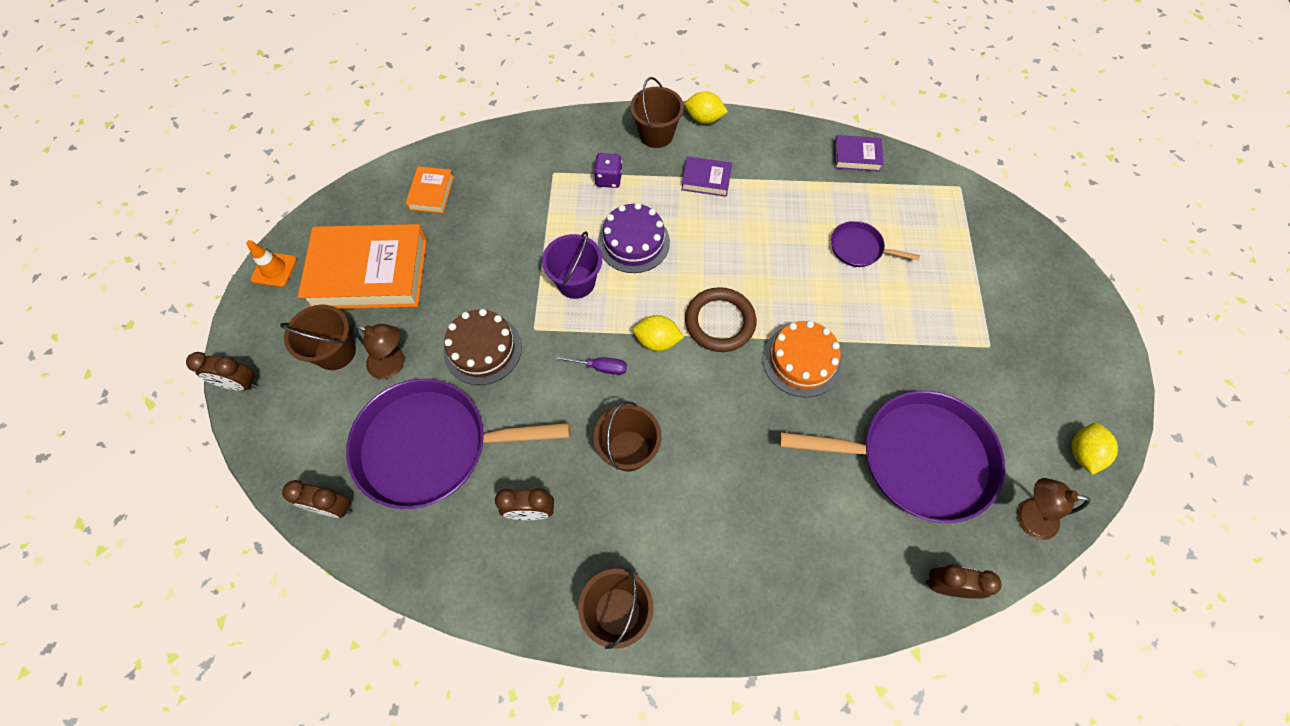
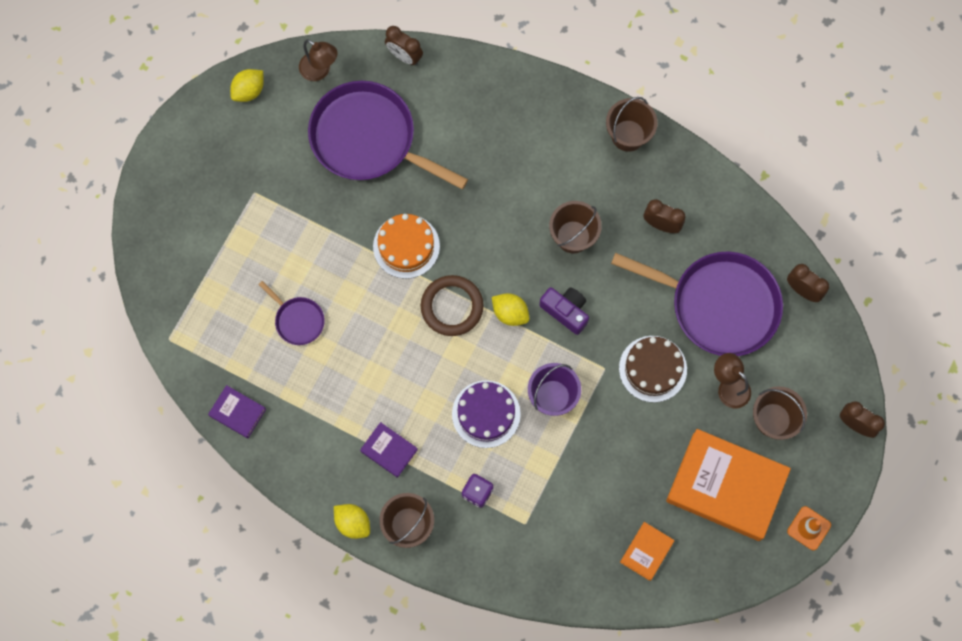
camera: 155 degrees left, 10 degrees up
(600, 367) = (565, 311): purple screwdriver -> purple camera

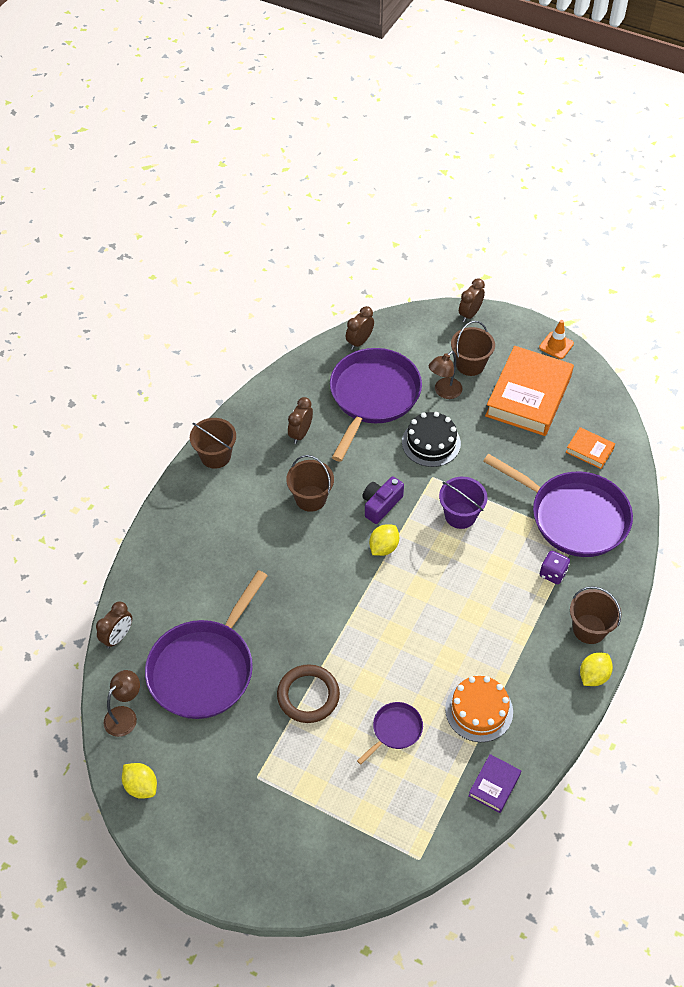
camera: 90 degrees left, 20 degrees down
(389, 450) = (521, 646): purple book -> none
(406, 246) = (318, 633): orange cake -> orange cake (479, 710)
(452, 307) = (378, 594): brown ring -> brown ring (308, 695)
(486, 414) = (479, 566): purple cake -> none
(552, 523) = (574, 517): none -> purple pan
(652, 369) = (431, 443): brown cake -> black cake

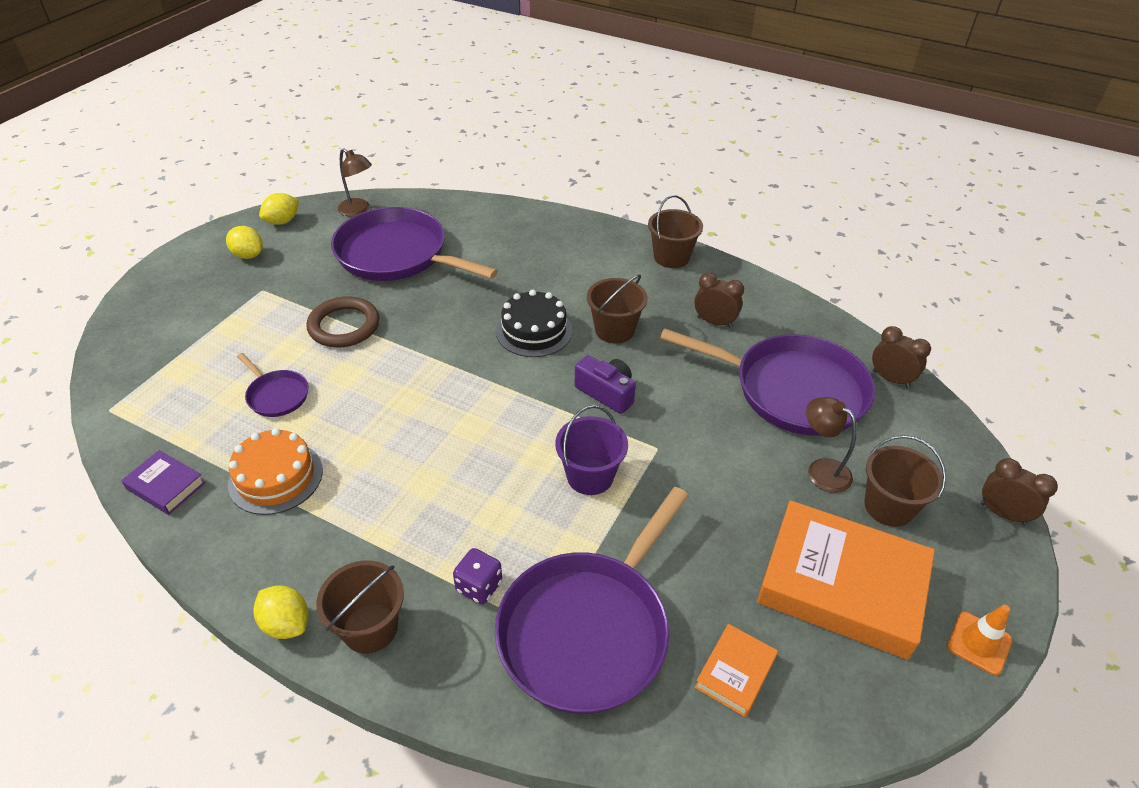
camera: 90 degrees right, 10 degrees down
(118, 637) = (445, 203): brown clock -> none
(383, 547) = (538, 393): yellow lemon -> yellow lemon (248, 255)
(431, 443) = (719, 449): black cake -> black cake (534, 331)

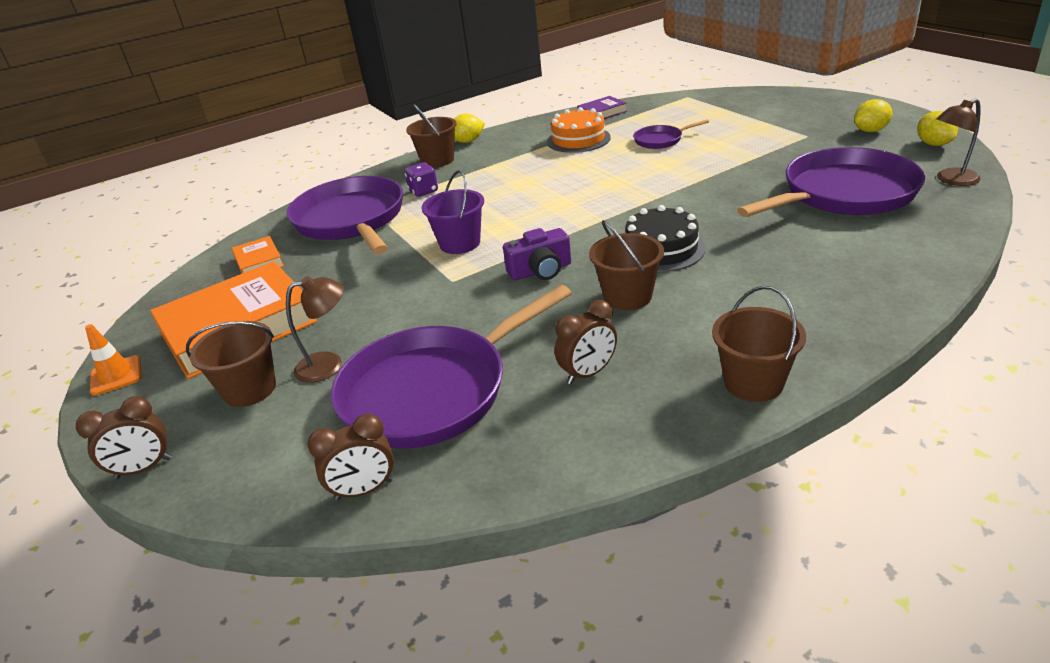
camera: 125 degrees right, 10 degrees down
(344, 326) = (731, 165): brown ring -> none

